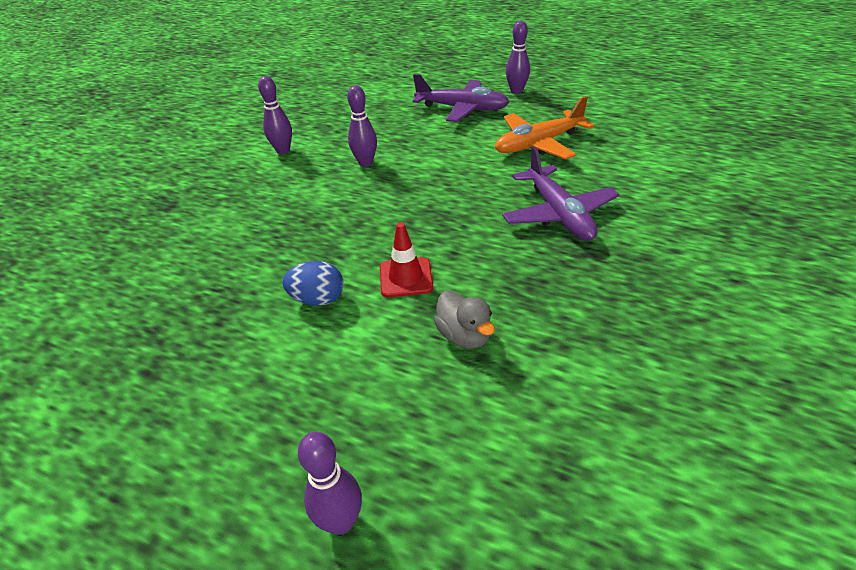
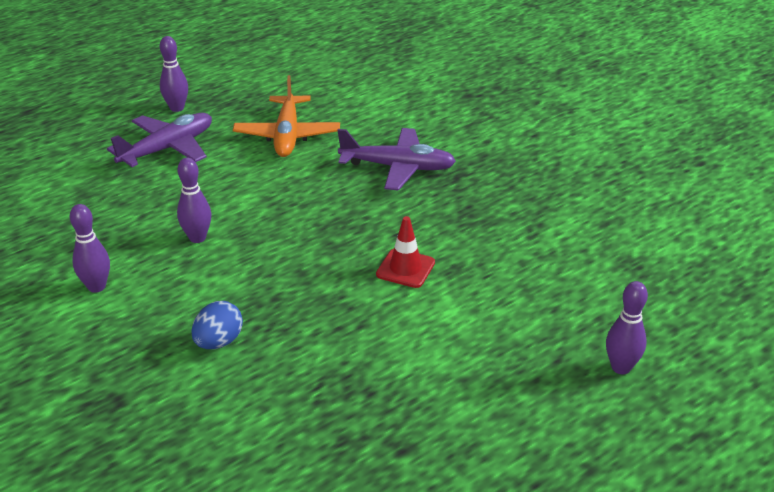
camera: 65 degrees left, 5 degrees down
(318, 299) = (390, 324): blue egg -> blue egg (219, 342)
(464, 336) = (496, 262): grey duck -> none

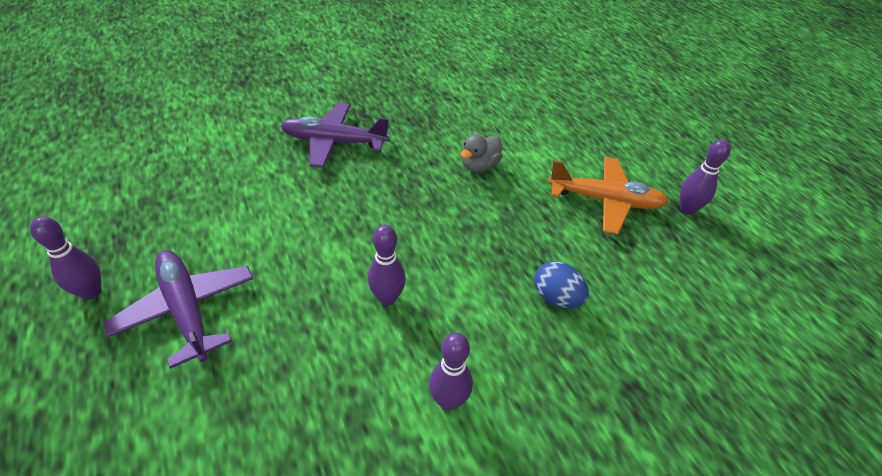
camera: 80 degrees left, 10 degrees up
(287, 136) = (230, 203): orange plane -> orange plane (605, 201)
(398, 167) = (334, 142): purple plane -> purple plane turned 105 degrees counterclockwise
(405, 268) = (479, 166): red traffic cone -> grey duck
(621, 367) = (600, 100): purple bowling pin -> purple bowling pin (687, 209)

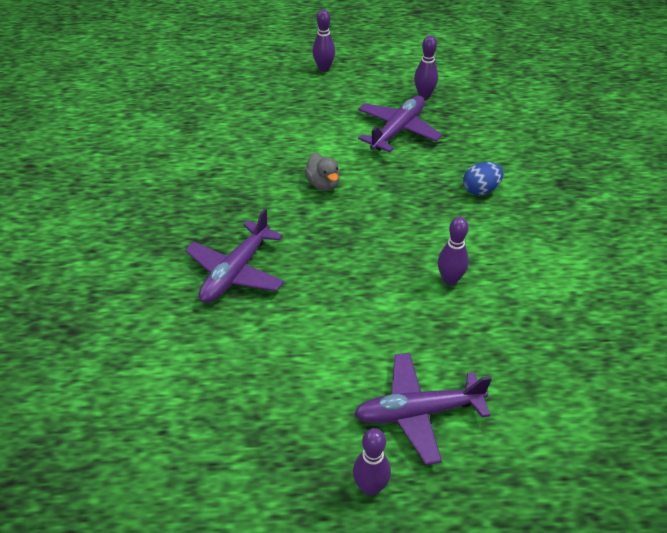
camera: 65 degrees left, 0 degrees up
(448, 401) = (548, 270): purple bowling pin -> purple bowling pin (324, 68)
(605, 201) = (398, 130): orange plane -> purple plane

